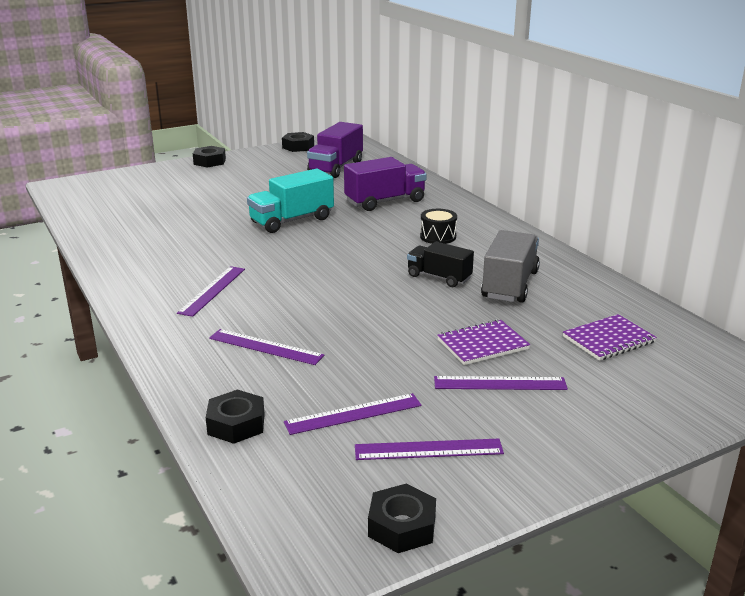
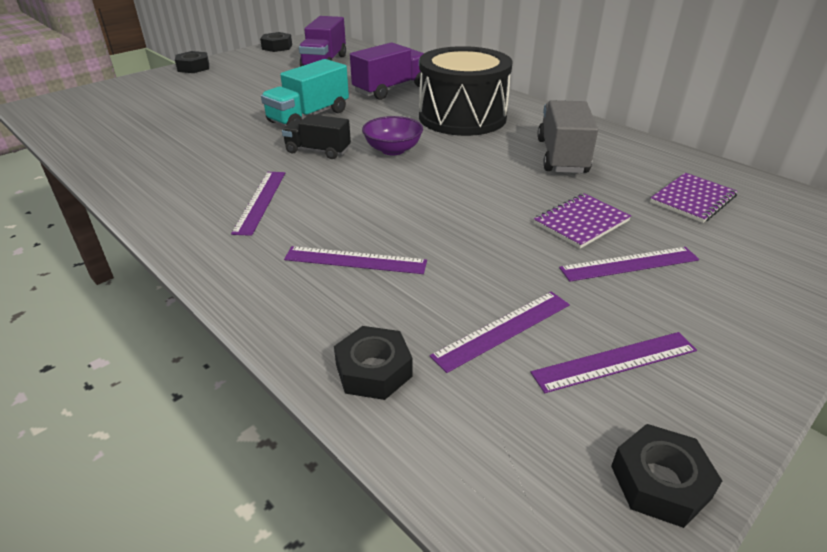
camera: 15 degrees left, 10 degrees up
(351, 260) = (393, 150): none -> purple bowl
(438, 236) = (462, 117): black drum -> black drum, size x2.44
(439, 277) = (490, 157): black truck -> black truck (318, 151)

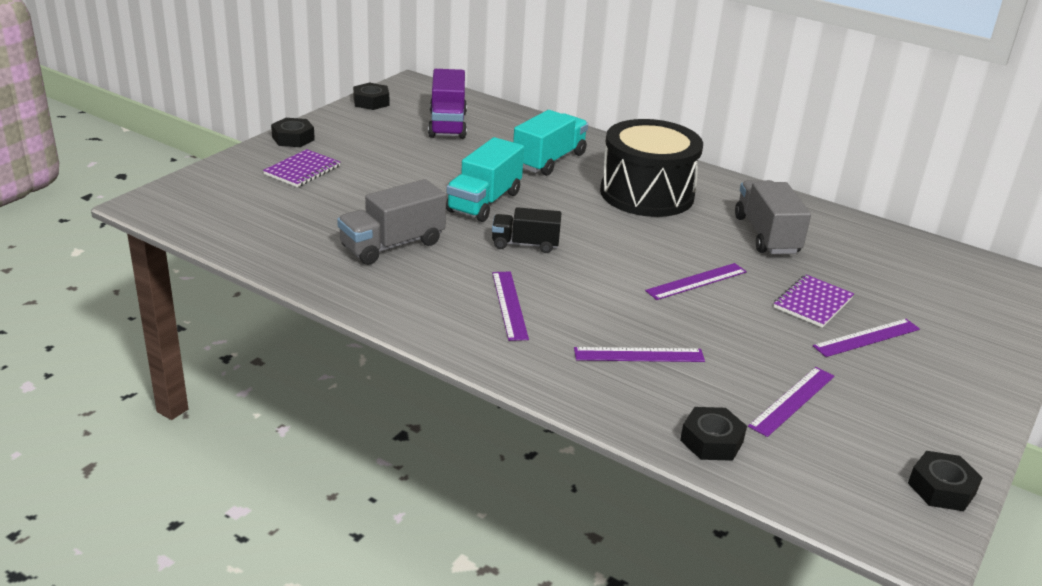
camera: 15 degrees left, 5 degrees down
(199, 145) = (392, 245): none -> grey truck
(390, 89) = (549, 160): purple truck -> turquoise truck
(393, 150) = (600, 238): purple bowl -> none
(614, 361) = (884, 415): purple ruler -> purple ruler (696, 281)
(692, 199) = (897, 273): purple notebook -> purple notebook (302, 170)

